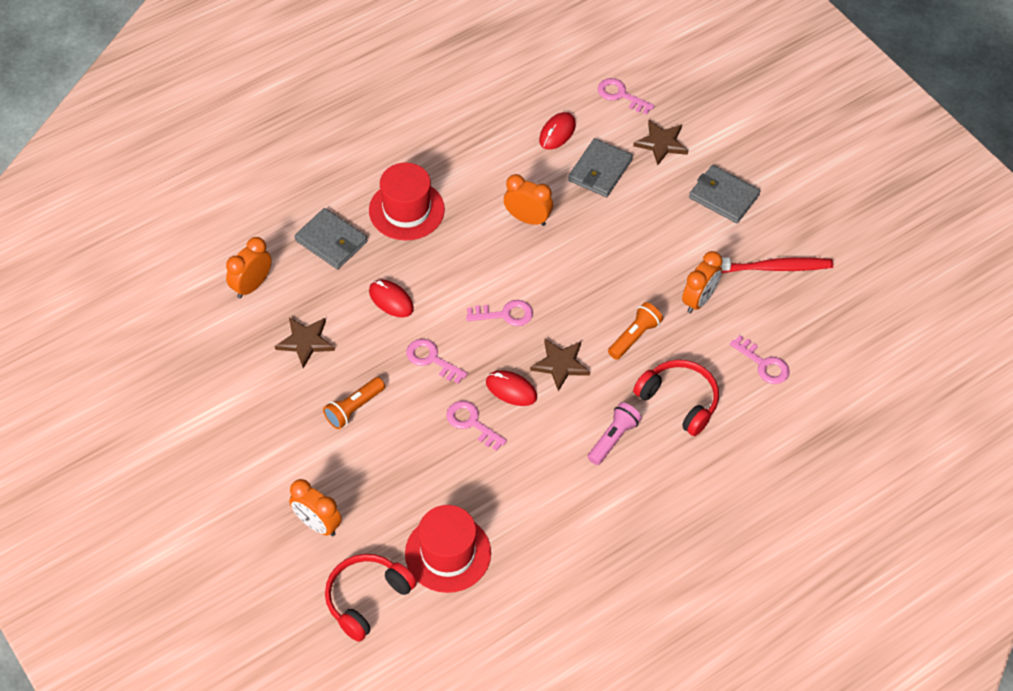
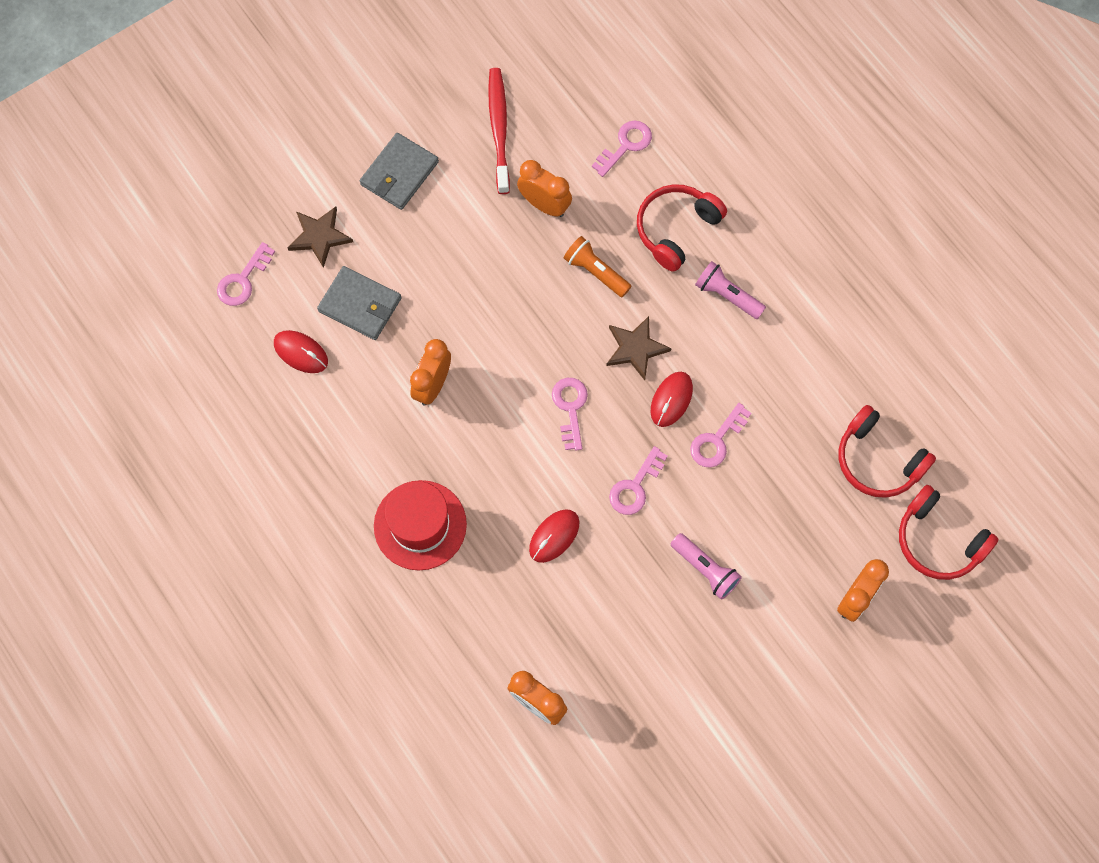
camera: 90 degrees left, 15 degrees up
(305, 342) = (617, 631): brown star -> none
(331, 241) = (468, 612): grey wallet -> none
(354, 408) = (705, 569): orange flashlight -> pink flashlight
(448, 553) = (878, 460): red hat -> red headphones

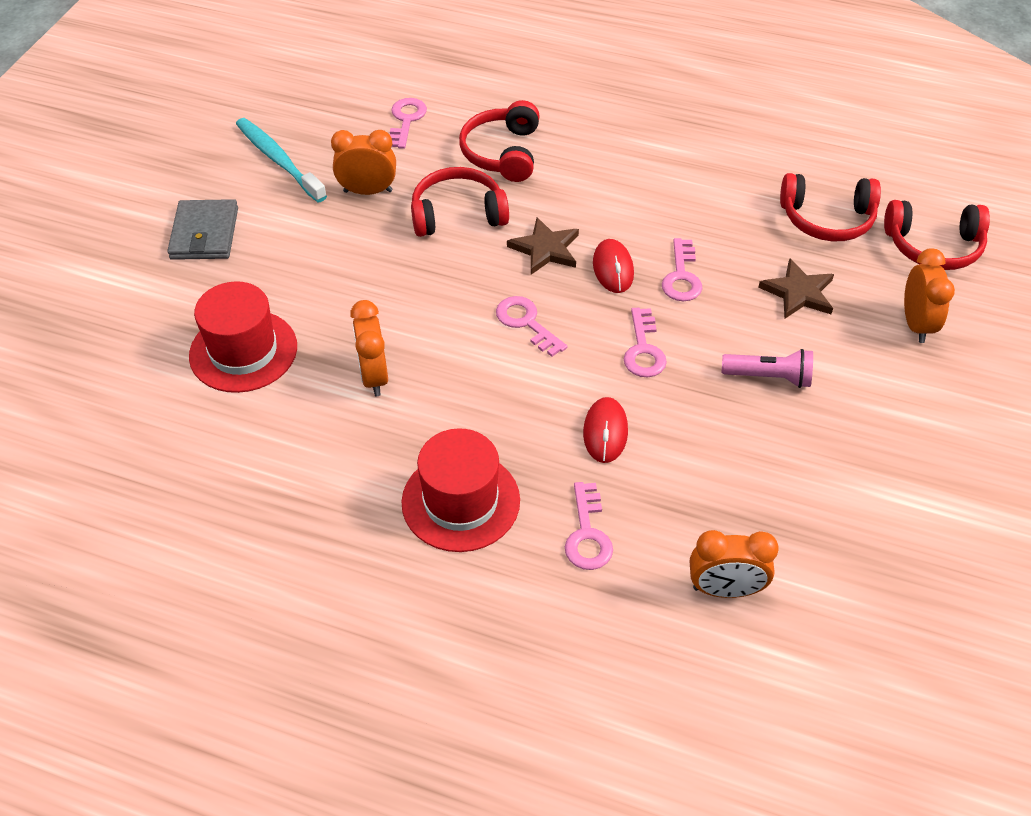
camera: 35 degrees left, 20 degrees down
(243, 280) = (95, 394): pink key -> pink key (587, 534)
(301, 352) = (208, 423): red mouse -> none
(319, 236) = (156, 318): brown star -> brown star (798, 292)
(360, 305) = (243, 351): grey wallet -> red hat
(499, 129) = (278, 160): red toothbrush -> turquoise toothbrush
(595, 271) = (458, 214): orange flashlight -> red headphones
(727, 295) = (589, 174): pink flashlight -> none

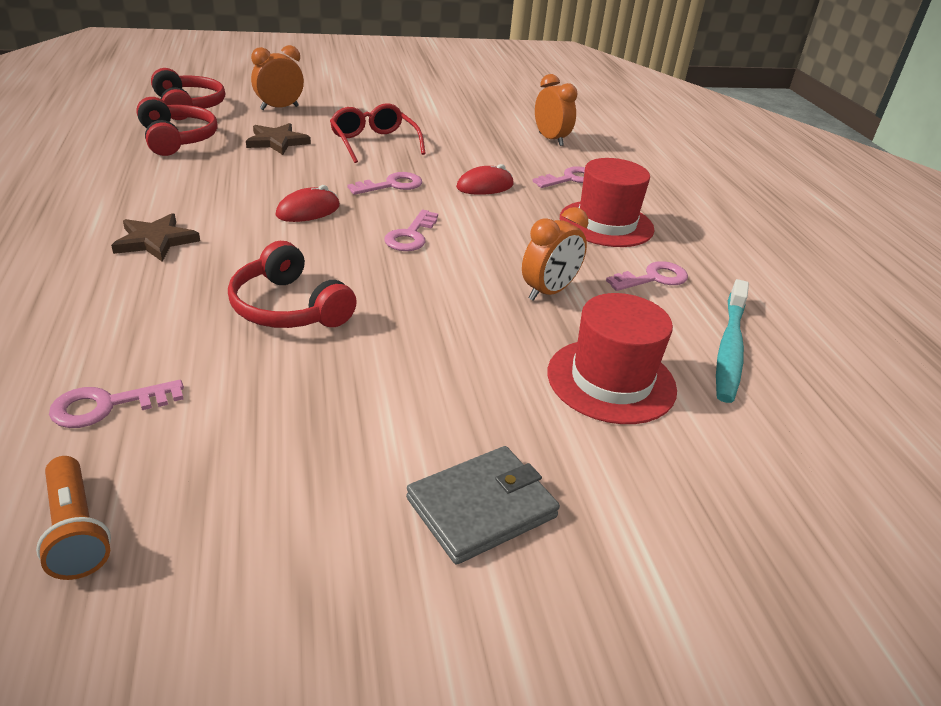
camera: 125 degrees left, 15 degrees down
(278, 160) = (271, 504): turquoise toothbrush -> turquoise toothbrush (729, 348)
(317, 100) = (76, 531): none -> orange flashlight
(368, 191) = (290, 386): orange clock -> none
(503, 153) = (154, 306): red headphones -> none
(545, 249) = (307, 246): brown star -> brown star (155, 241)
(681, 276) = (294, 182): pink key -> pink key (653, 278)
(769, 377) = (374, 143): pink flashlight -> red glasses

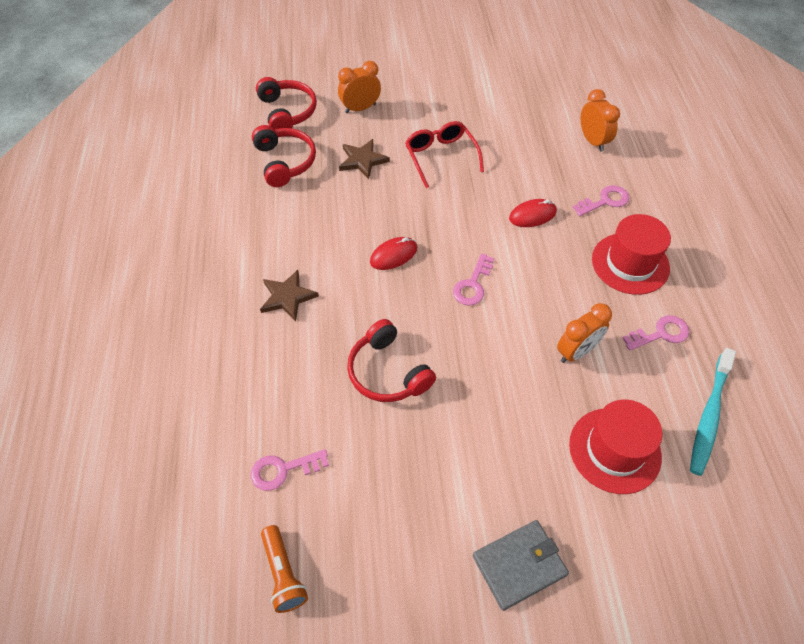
camera: 10 degrees right, 20 degrees up
(391, 185) = (456, 218): pink key -> none

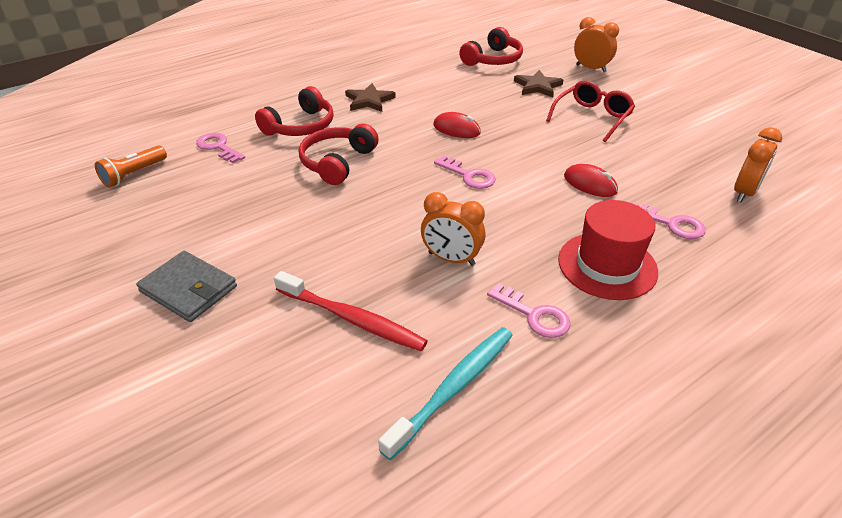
camera: 60 degrees right, 15 degrees down
(287, 112) = (542, 45): red headphones -> red headphones (300, 126)
(473, 284) = (468, 175): pink key -> pink key turned 135 degrees counterclockwise
(614, 450) = (352, 319): red hat -> red toothbrush
(709, 416) = (454, 388): turquoise toothbrush -> turquoise toothbrush turned 135 degrees clockwise

